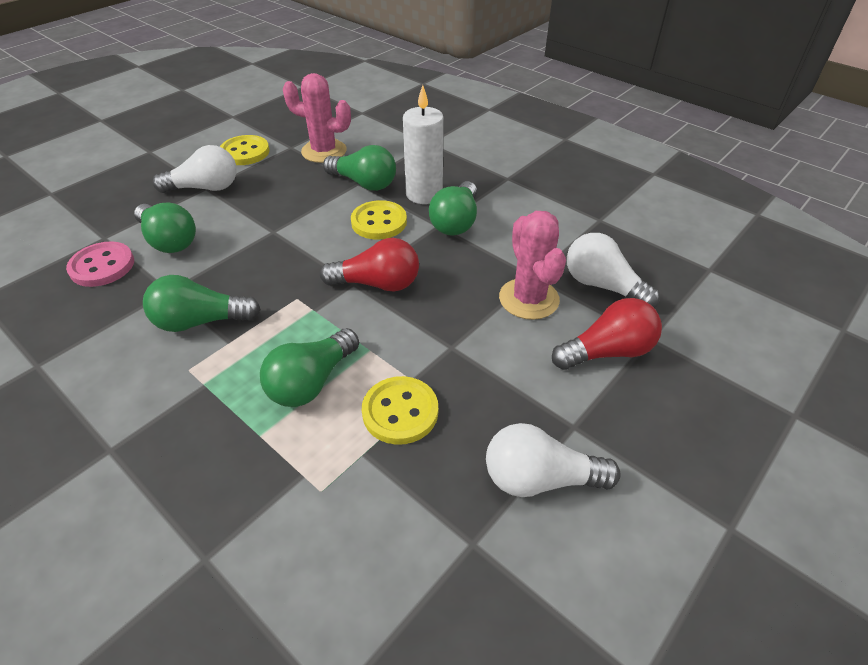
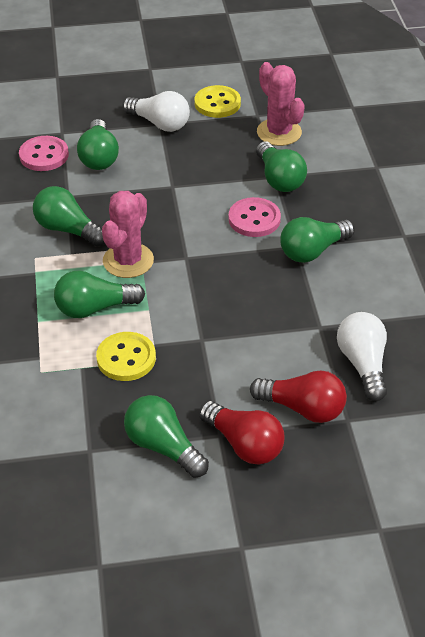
camera: 40 degrees right, 0 degrees up
(377, 284) = (201, 267): red light bulb -> red light bulb (244, 444)
(379, 222) = (254, 219): yellow button -> pink button
(424, 194) = (315, 213): white candle -> none
(529, 299) = (294, 340): pink cactus -> pink cactus (128, 261)
(540, 479) = (163, 447): white light bulb -> green light bulb

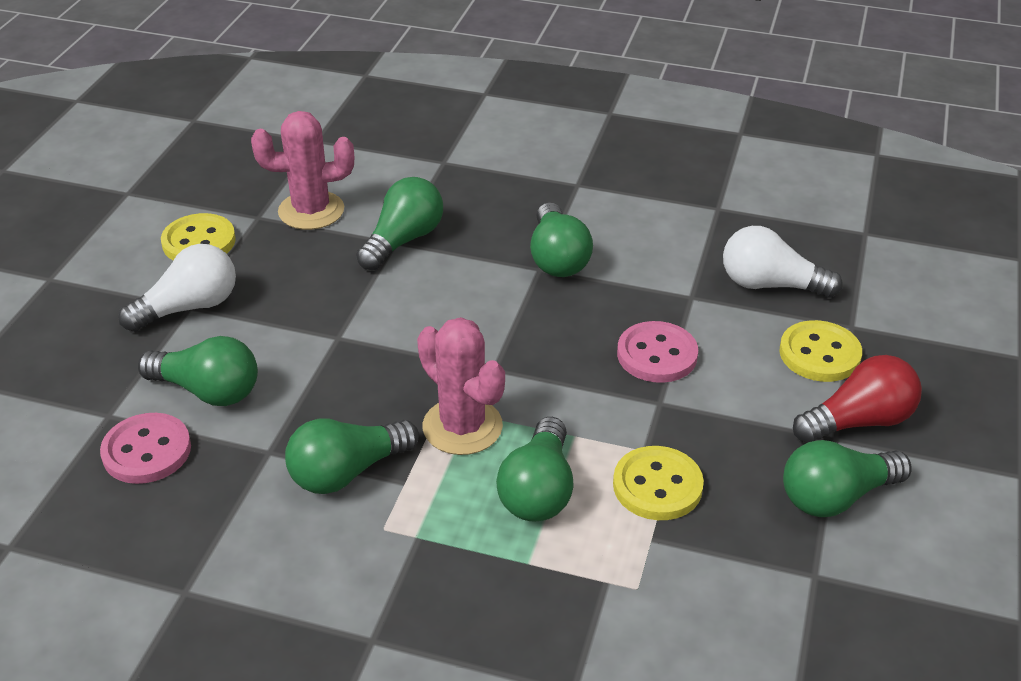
camera: 65 degrees left, 5 degrees down
(254, 219) = (464, 285): pink button -> pink button (657, 355)
(279, 179) = (403, 240): green light bulb -> green light bulb turned 60 degrees counterclockwise
(303, 408) = (819, 354): red light bulb -> yellow button

